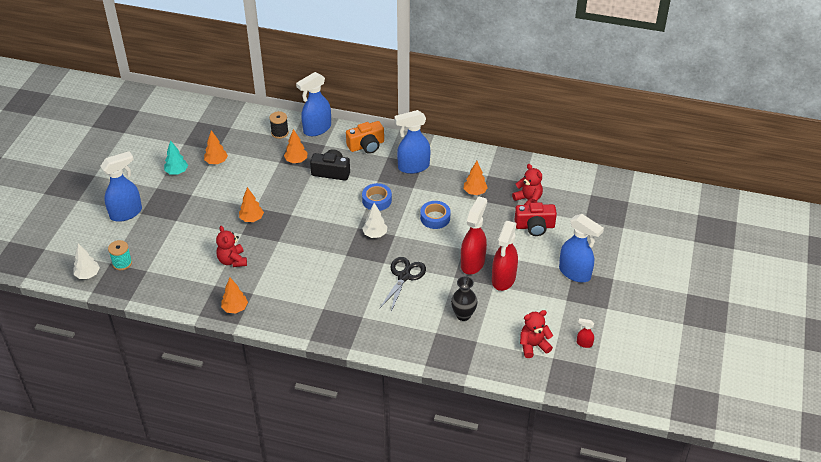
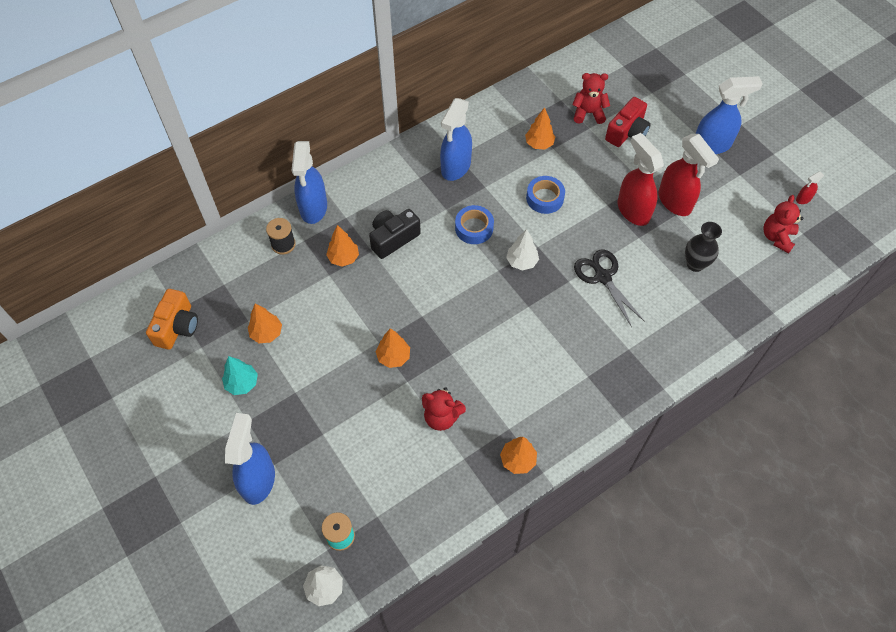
camera: 50 degrees left, 15 degrees up
(366, 145) = (384, 183): orange camera -> orange camera (177, 327)

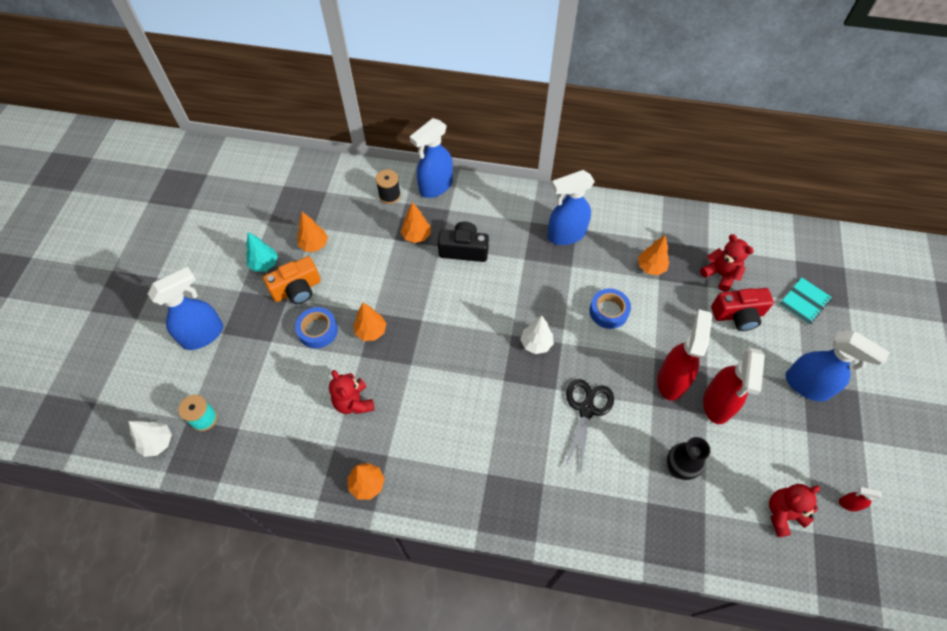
camera: 45 degrees right, 0 degrees up
(177, 327) = (271, 196): orange camera -> orange camera (297, 289)
(474, 228) = (529, 289): blue tape -> blue tape (318, 330)
(656, 91) = (804, 302): none -> turquoise notebook

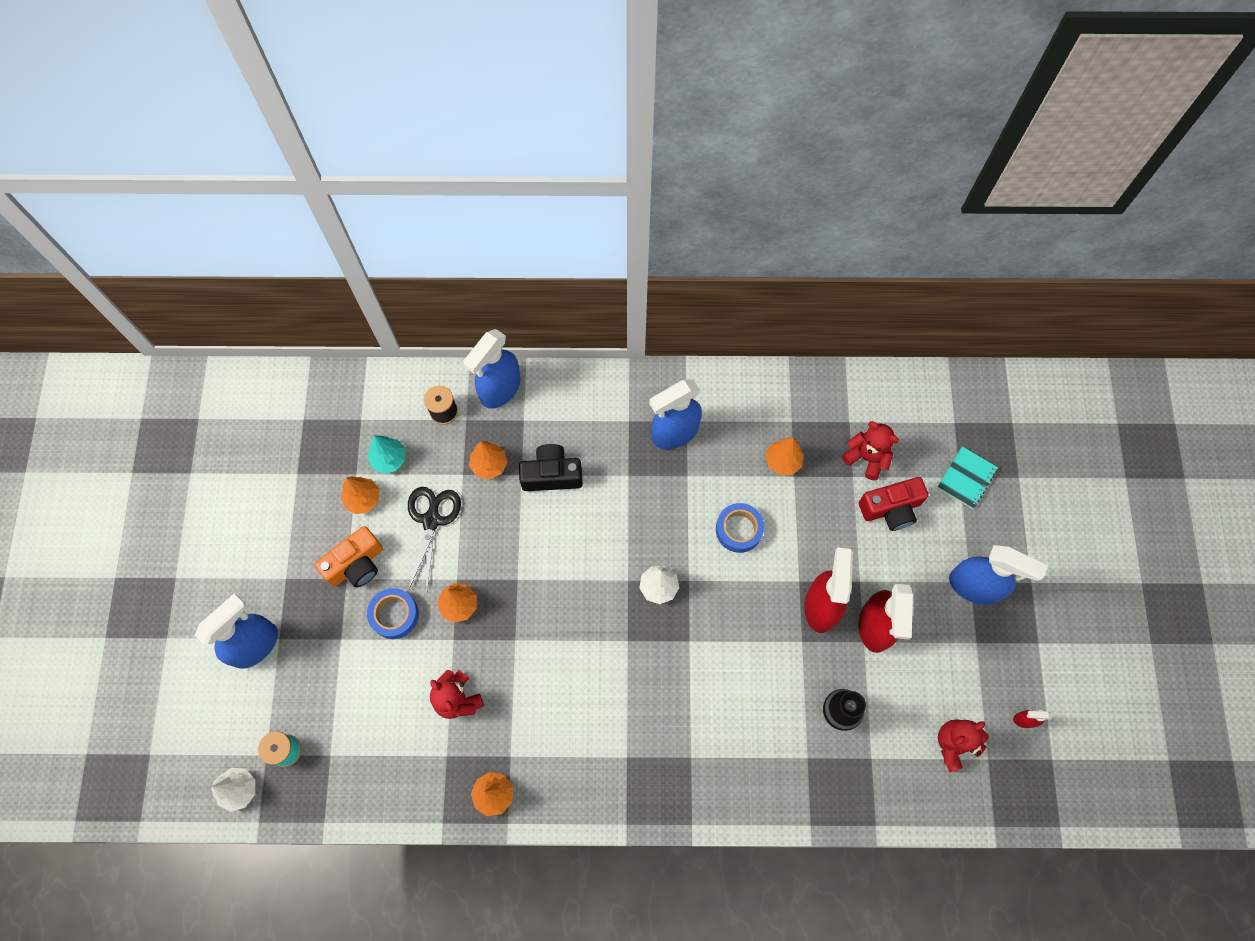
camera: 10 degrees left, 10 degrees up
(264, 264) = (307, 537): turquoise tree -> turquoise tree (389, 459)
(586, 409) = (728, 659): black scissors -> black scissors (432, 519)

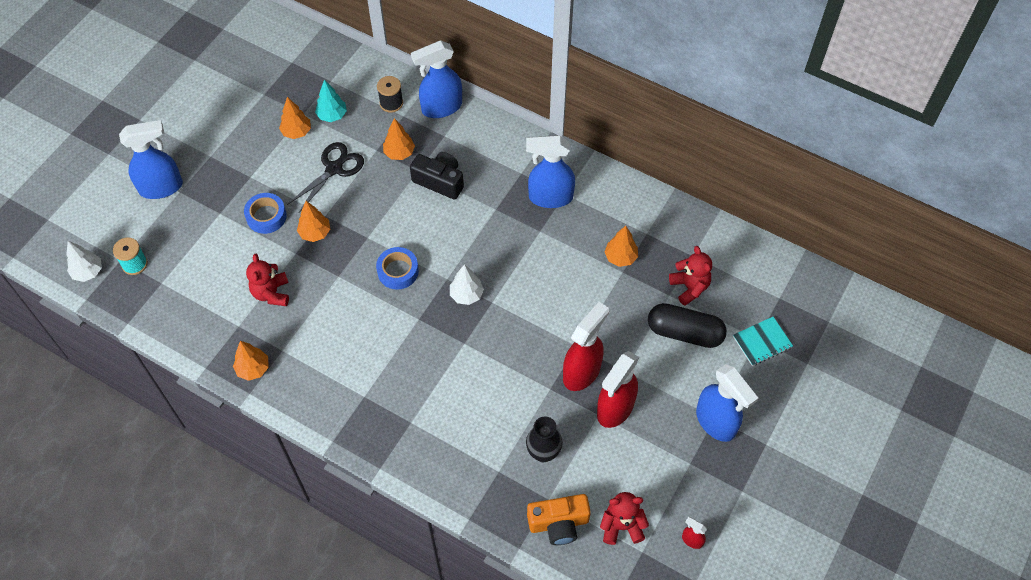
camera: 30 degrees right, 10 degrees down
(356, 564) = (263, 171): orange camera -> orange camera (558, 523)
(739, 530) = (554, 287): blue tape -> blue tape (398, 271)
(891, 508) = (684, 332): red camera -> black capsule

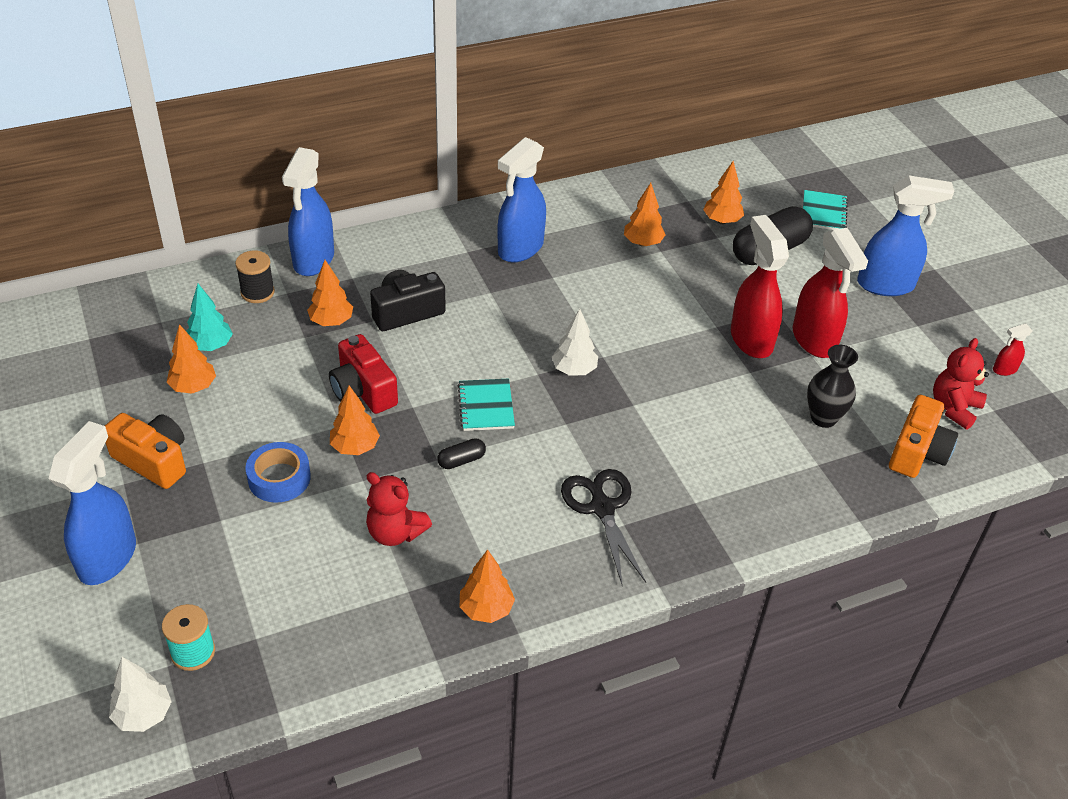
camera: 55 degrees left, 15 degrees down
(234, 156) = (153, 461): none -> orange camera
(334, 168) = (286, 383): black scissors -> black scissors (602, 507)
(347, 288) = (461, 460): none -> black capsule
(359, 206) = (363, 390): none -> red camera
(398, 271) = (486, 406): blue tape -> turquoise notebook
(689, 287) = (721, 221): red teddy bear -> orange tree

